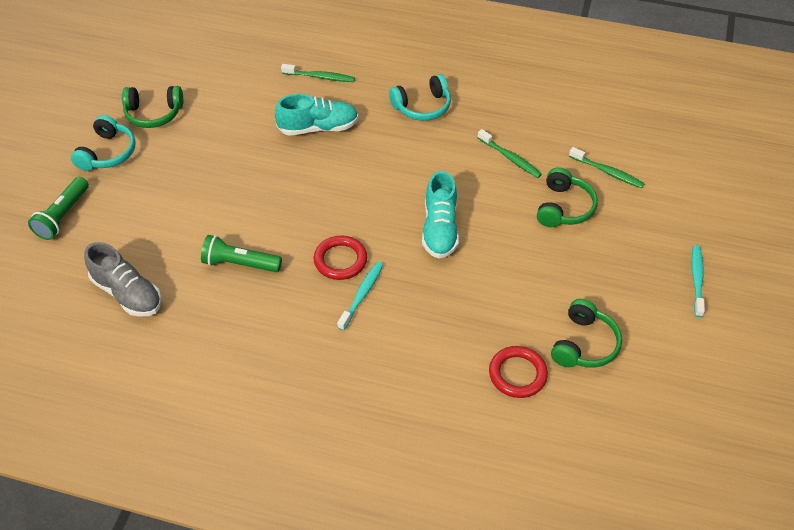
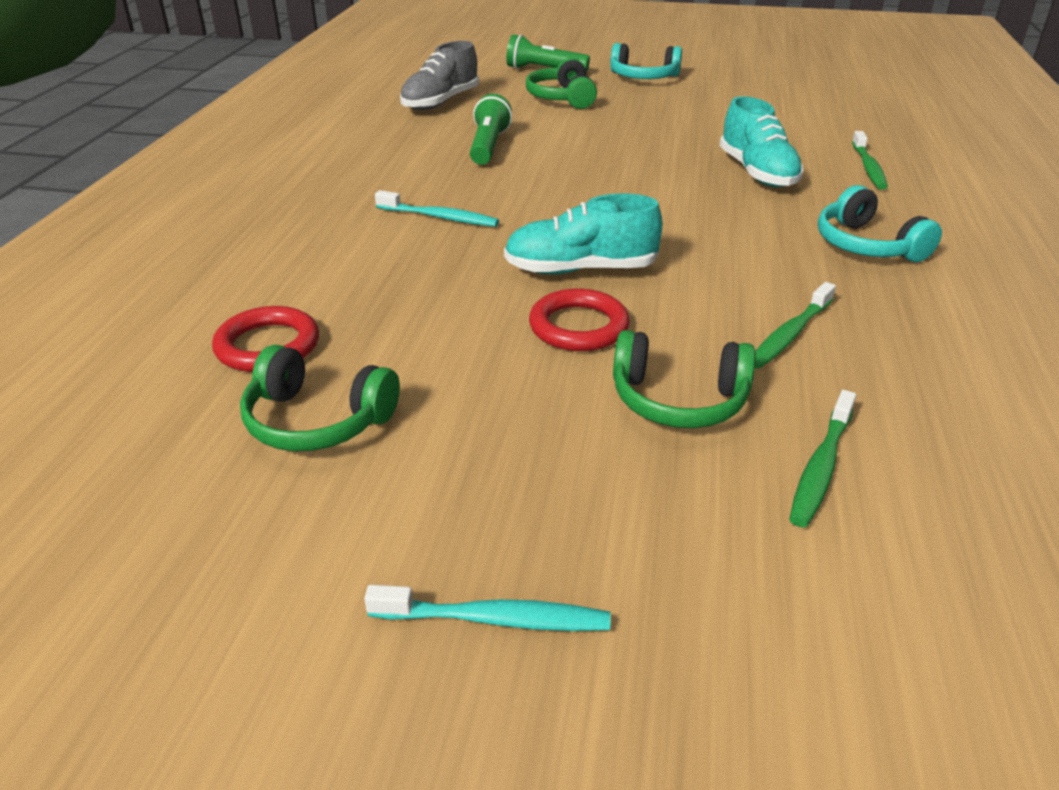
camera: 85 degrees right, 15 degrees down
(154, 114) = (720, 89): green headphones -> green headphones (562, 98)
(340, 260) = (502, 200): red ring -> red ring (578, 326)

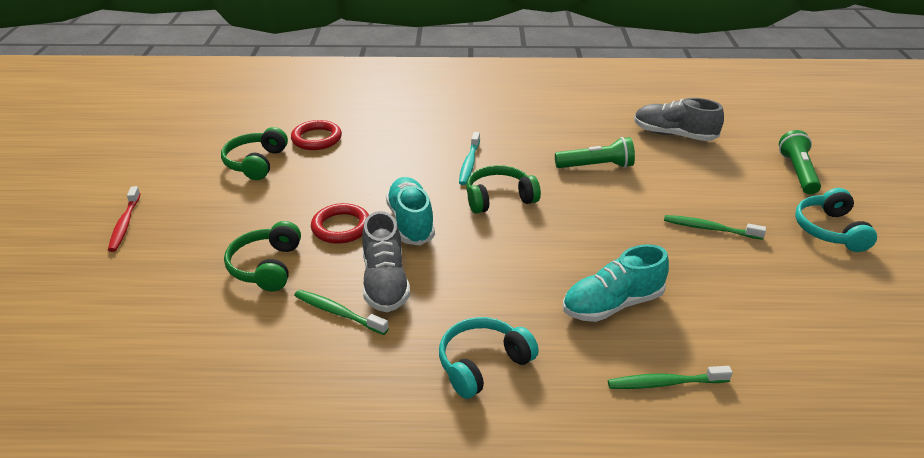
camera: 80 degrees right, 0 degrees up
(495, 619) = (125, 224): turquoise toothbrush -> red toothbrush
(562, 98) = (729, 188): green headphones -> green headphones (499, 198)
(720, 296) = (385, 282): none -> grey shoe
(821, 467) = (202, 319): green toothbrush -> green toothbrush (709, 229)

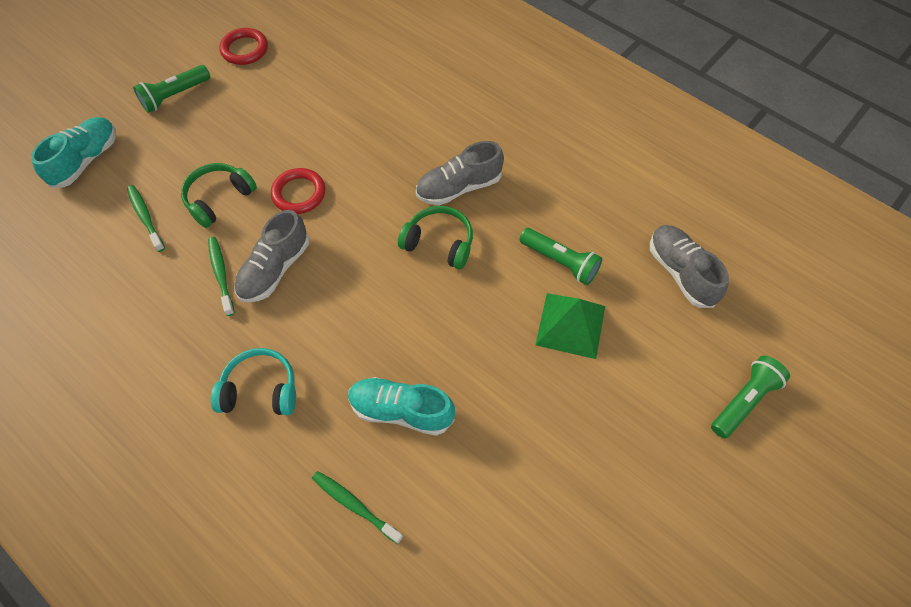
camera: 40 degrees right, 25 degrees up
(125, 224) = (175, 96): red toothbrush -> green flashlight
(256, 163) = (306, 84): green headphones -> none
(316, 139) = (373, 82): red ring -> red ring (244, 49)
(411, 222) = (349, 222): turquoise shoe -> turquoise shoe (86, 160)
(469, 163) = (459, 187): turquoise toothbrush -> grey shoe
(651, 193) = (571, 325): none -> green pyramid
(709, 229) = (571, 400): green toothbrush -> green toothbrush (145, 217)
(830, 230) = (679, 484): turquoise headphones -> none

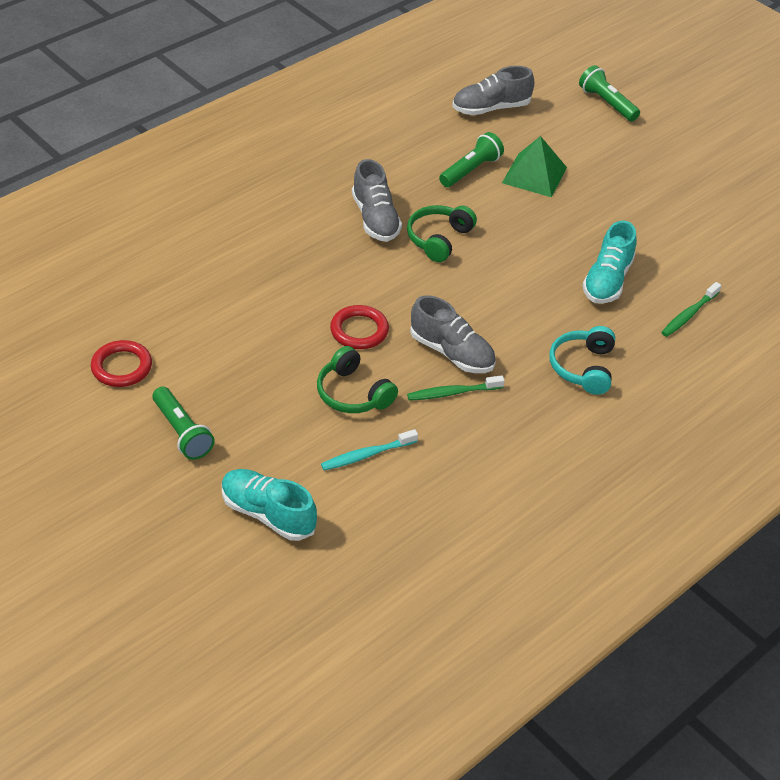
camera: 85 degrees left, 15 degrees down
(145, 217) = (367, 455): green toothbrush -> turquoise toothbrush

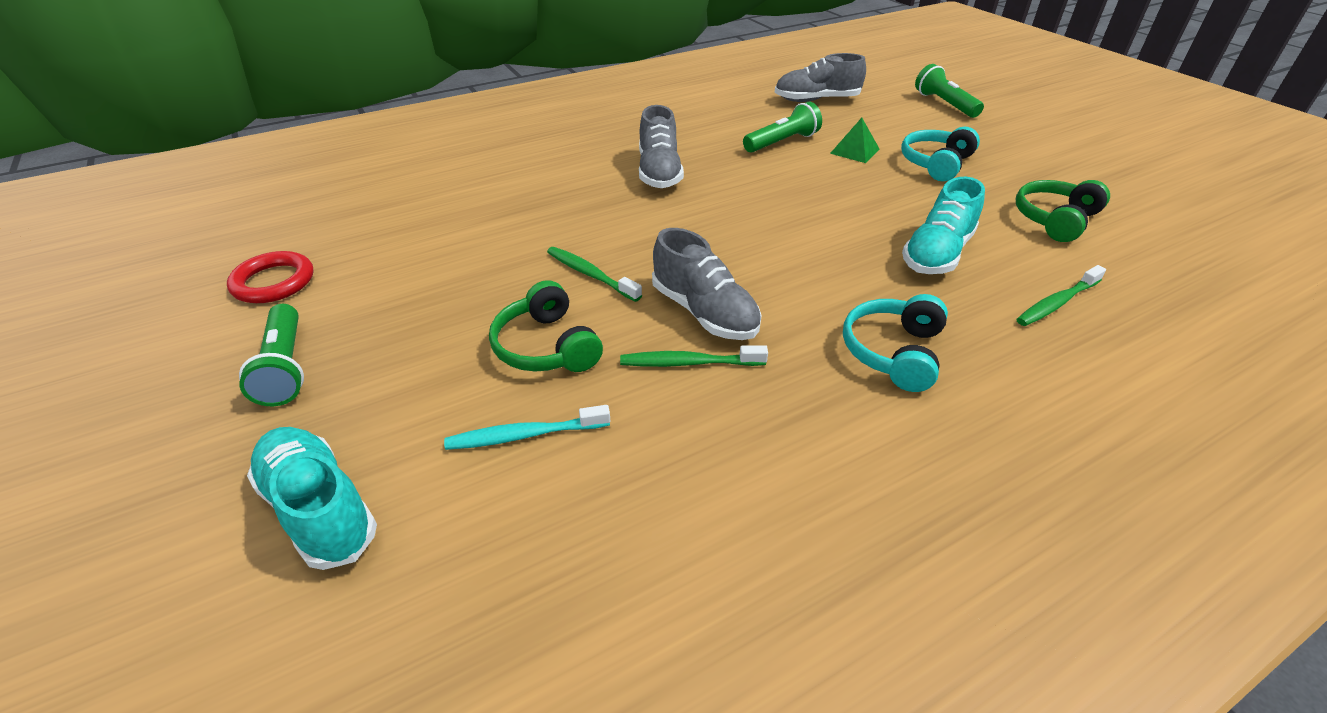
camera: 15 degrees right, 5 degrees down
(359, 330) = (590, 274): red ring -> green toothbrush
(439, 239) = (726, 195): green headphones -> green headphones (1055, 220)
(534, 175) = (855, 151): green pyramid -> green pyramid, size x0.63
(602, 183) = (936, 164): none -> turquoise headphones

